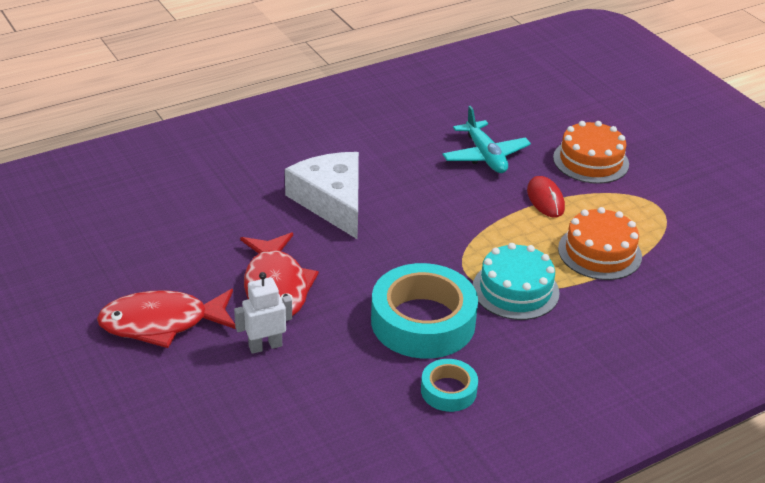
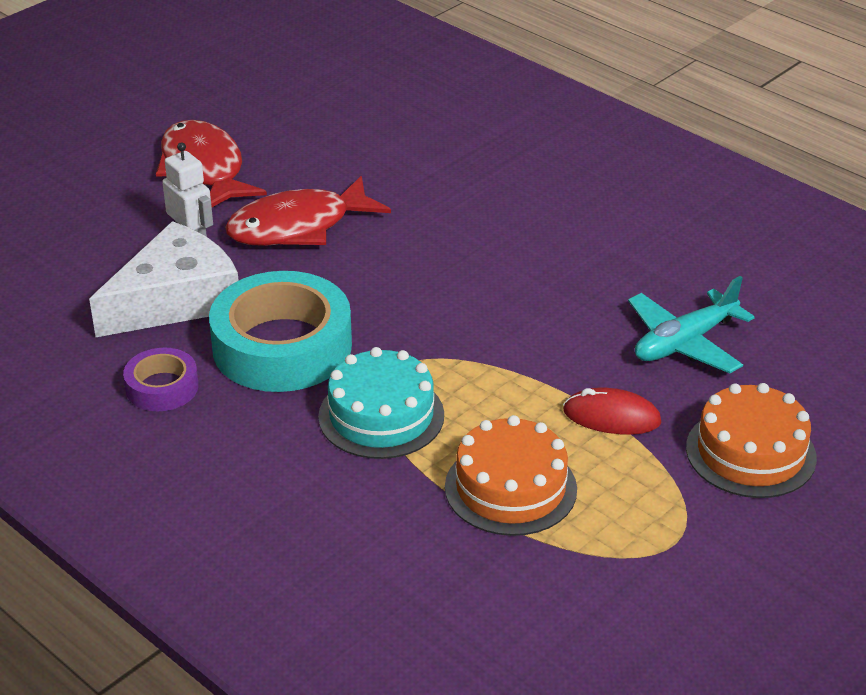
camera: 75 degrees right, 0 degrees up
(332, 201) = (487, 232): white cheese -> white cheese (175, 299)
(448, 390) = (162, 387): turquoise tape -> purple tape
(545, 199) = (611, 416): red mouse -> red mouse turned 45 degrees clockwise

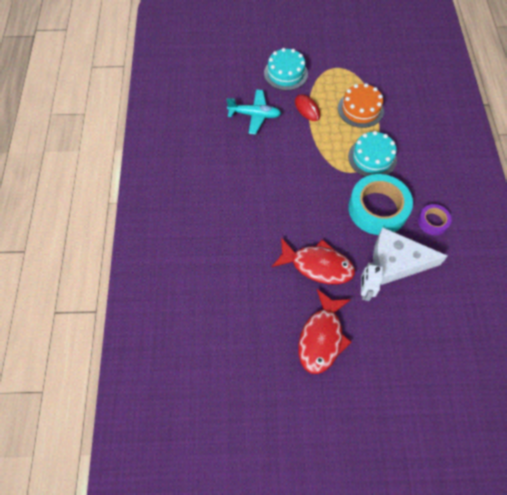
camera: 135 degrees left, 25 degrees up
(750, 452) = (285, 73): orange cake -> turquoise cake

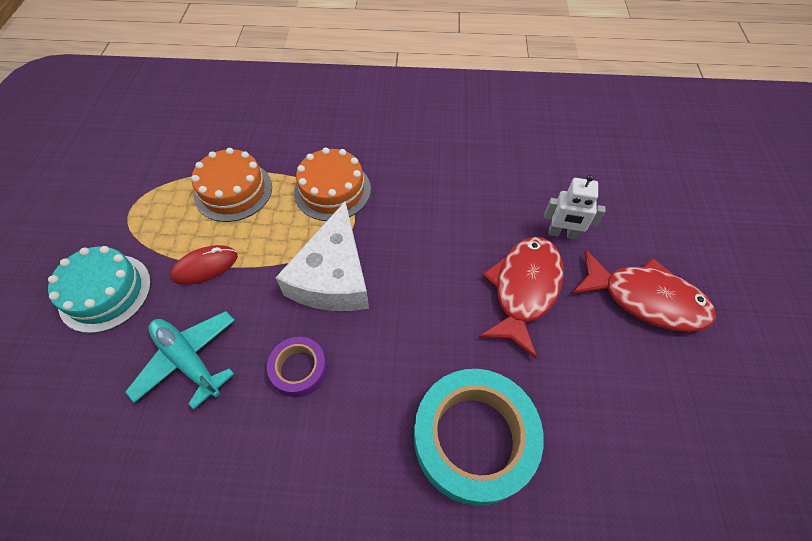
camera: 85 degrees left, 5 degrees down
(254, 115) = (188, 360): turquoise plane -> turquoise plane turned 60 degrees counterclockwise
(372, 158) = (332, 190): turquoise cake -> orange cake
(377, 209) = (425, 198): turquoise tape -> turquoise tape (473, 438)
(396, 262) = (513, 190): white cheese -> white cheese (333, 276)
(432, 222) = (451, 142): purple tape -> purple tape (299, 369)

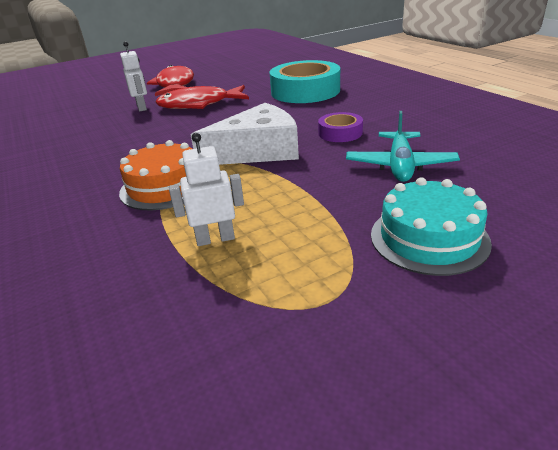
camera: 120 degrees left, 25 degrees down
(205, 266) = (322, 202): red mouse -> none
(233, 191) = (215, 239): orange cake -> white robot

